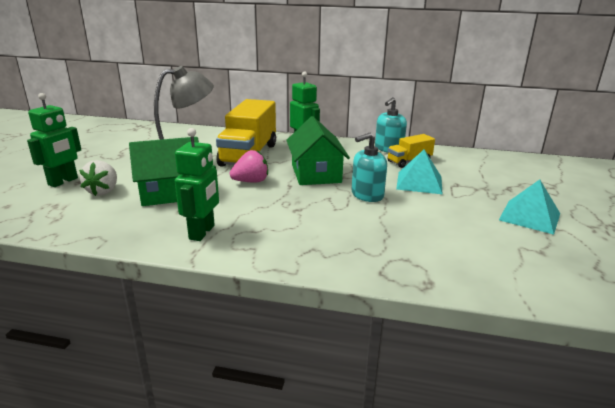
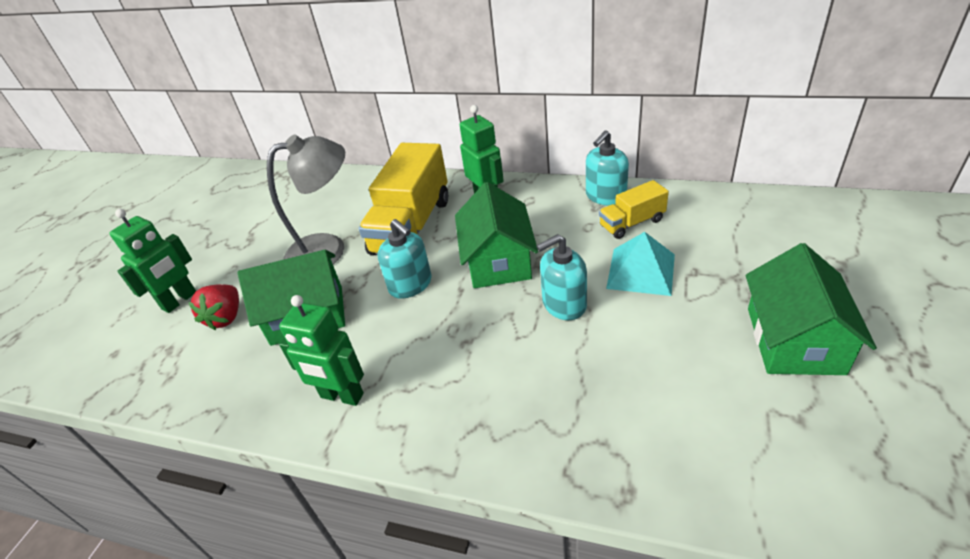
camera: 10 degrees right, 15 degrees up
(103, 191) = (226, 317): white strawberry -> red strawberry
(202, 232) = (342, 396): green robot -> green robot turned 90 degrees clockwise
(251, 181) = (410, 285): pink strawberry -> turquoise soap dispenser
(529, 216) = (794, 340): turquoise pyramid -> green house

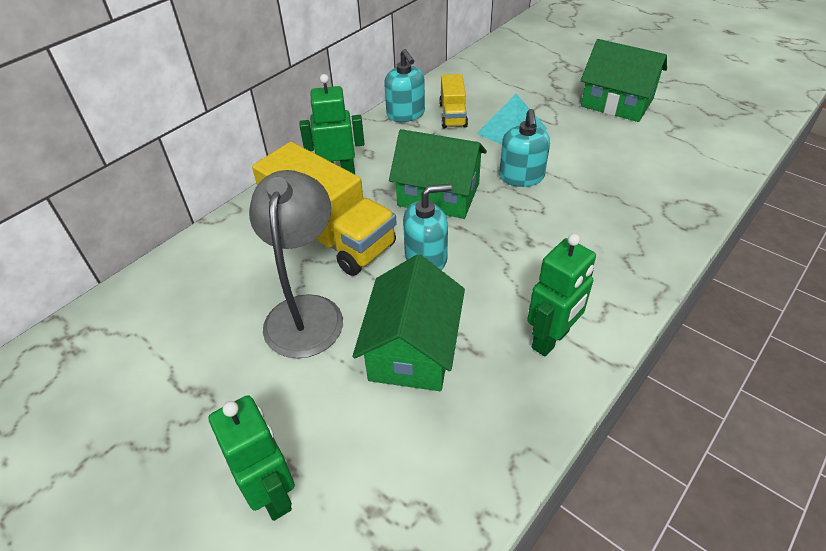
camera: 70 degrees left, 5 degrees up
(226, 317) = (356, 435): red strawberry -> none

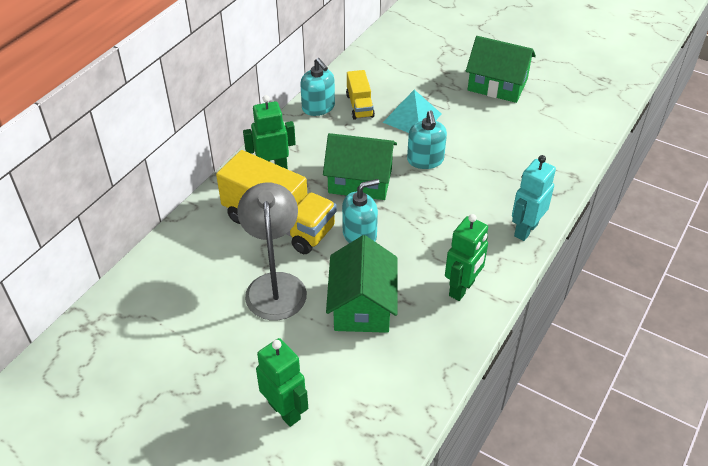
camera: 10 degrees left, 0 degrees up
(643, 269) = (525, 230): none -> turquoise robot

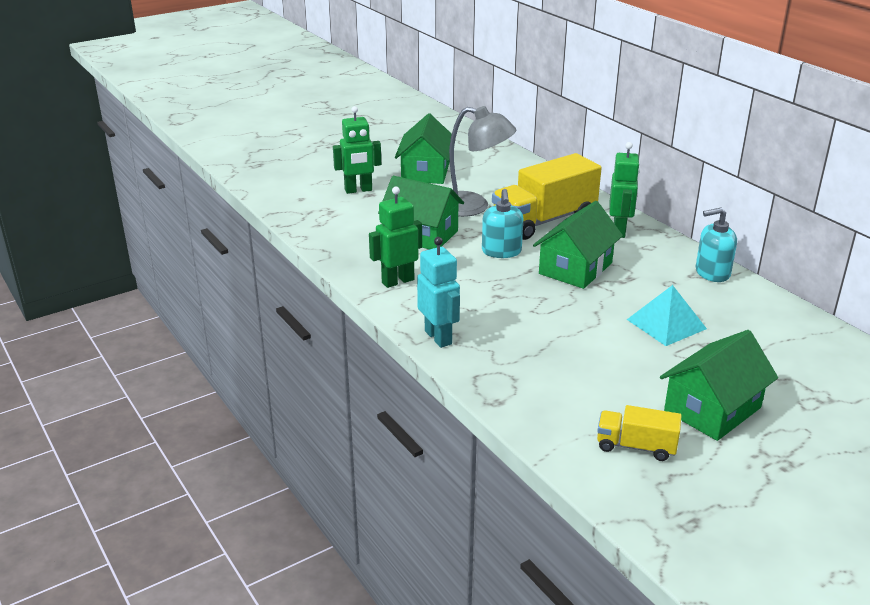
camera: 115 degrees right, 15 degrees down
(200, 362) = (425, 172): none -> green house
(359, 106) = (705, 297): yellow truck -> yellow truck (636, 446)
(425, 160) = (585, 311): turquoise soap dispenser -> none
(462, 288) = (397, 281): green robot -> green robot turned 90 degrees clockwise

